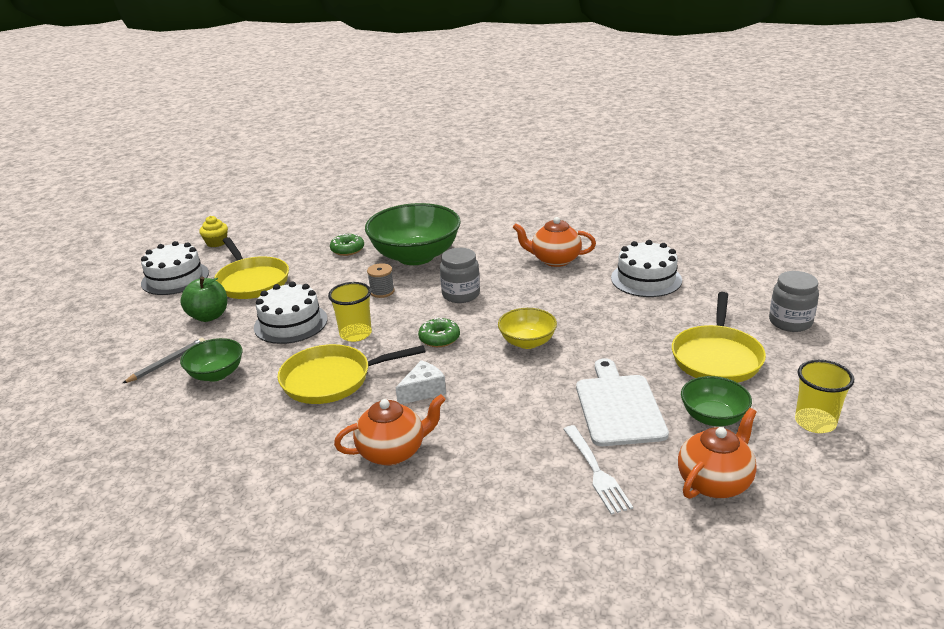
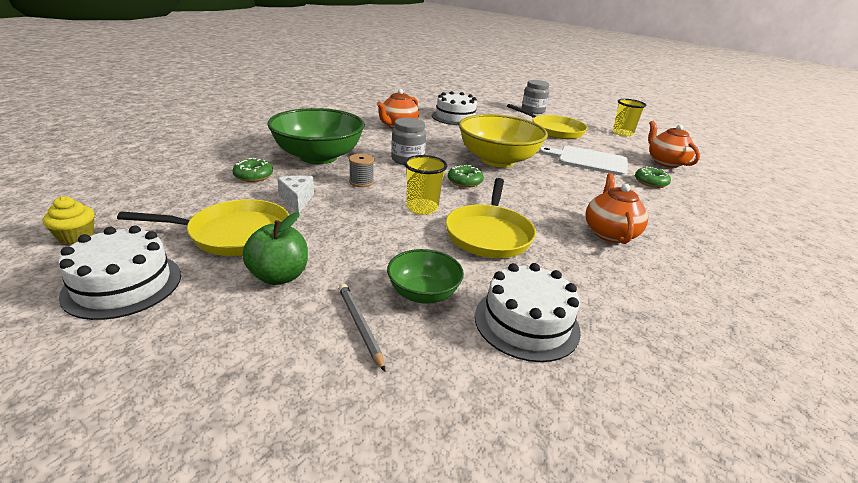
camera: 70 degrees left, 0 degrees up
(291, 323) = (364, 231): white cake -> white cake (526, 323)
(423, 391) = (535, 204): white cheese -> white cheese (297, 200)
(527, 342) = (497, 160): yellow bowl -> yellow bowl, size x1.94
(596, 471) = (650, 182): white fork -> green donut
(713, 417) = (609, 147): green bowl -> none

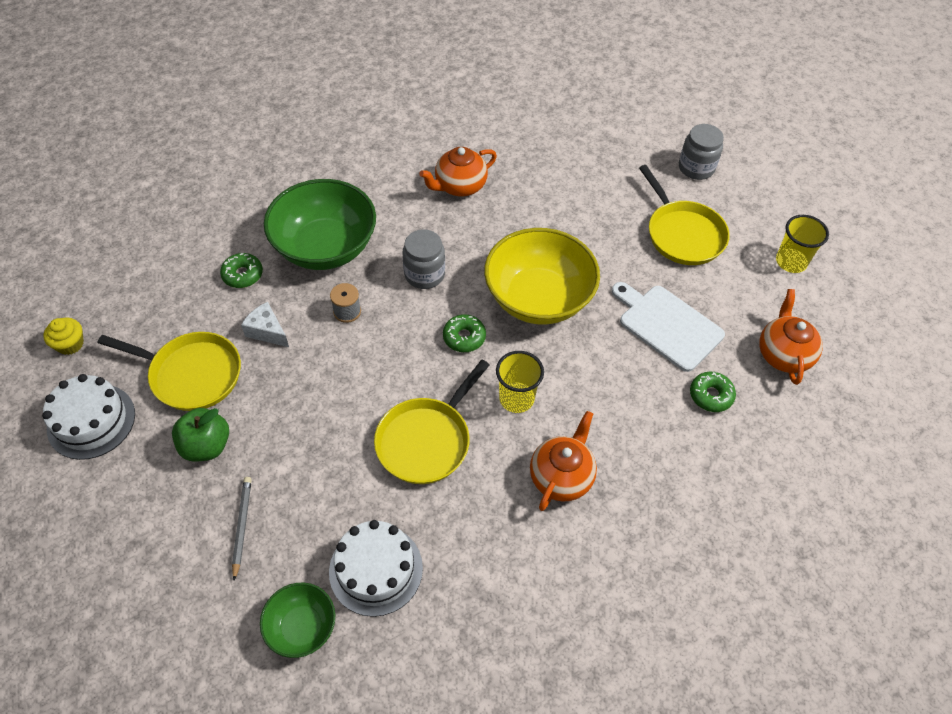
camera: 25 degrees right, 25 degrees up
(297, 200) = (267, 331): white cheese -> white cheese turned 60 degrees counterclockwise
(422, 208) = (385, 377): yellow cup -> yellow cup (516, 399)
(423, 293) = (311, 505): green bowl -> green bowl (302, 627)
(455, 117) = (556, 172): white cake -> none

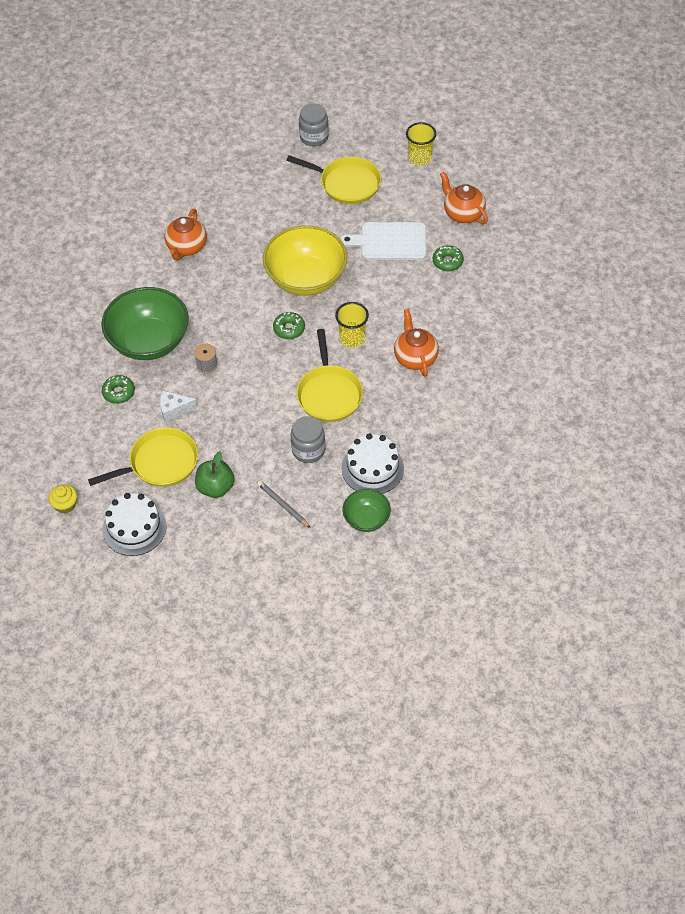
camera: 40 degrees left, 0 degrees up
(424, 274) = (227, 312): grey jar -> grey jar (308, 450)

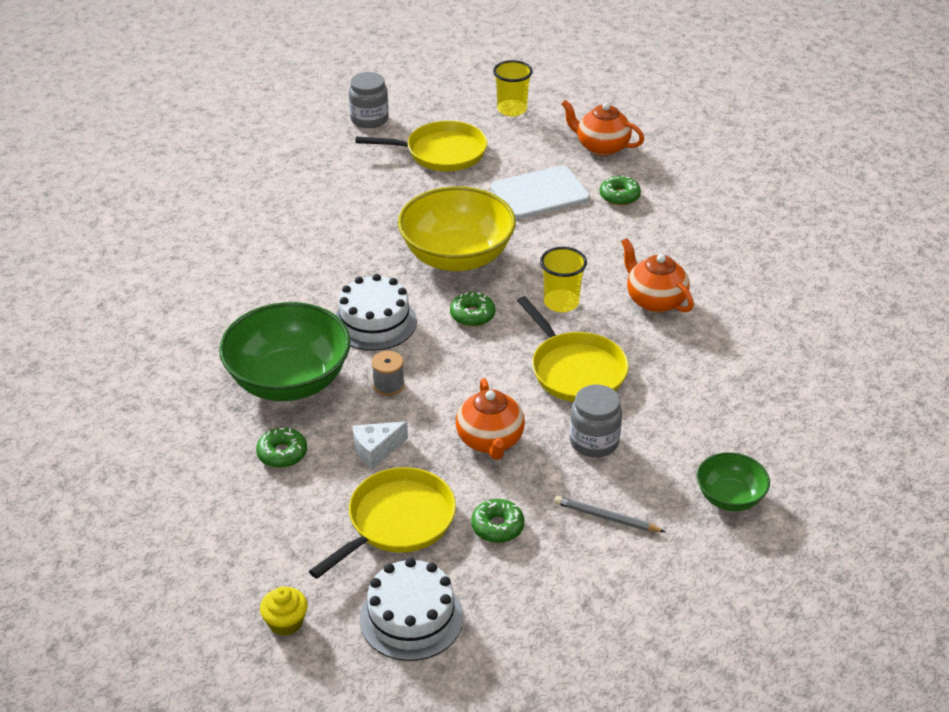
camera: 25 degrees left, 15 degrees down
(186, 247) = (276, 265): orange teapot -> orange teapot (490, 441)
(215, 487) = (497, 526): green apple -> green donut
(372, 468) = (693, 436): white cake -> white cake (374, 322)

